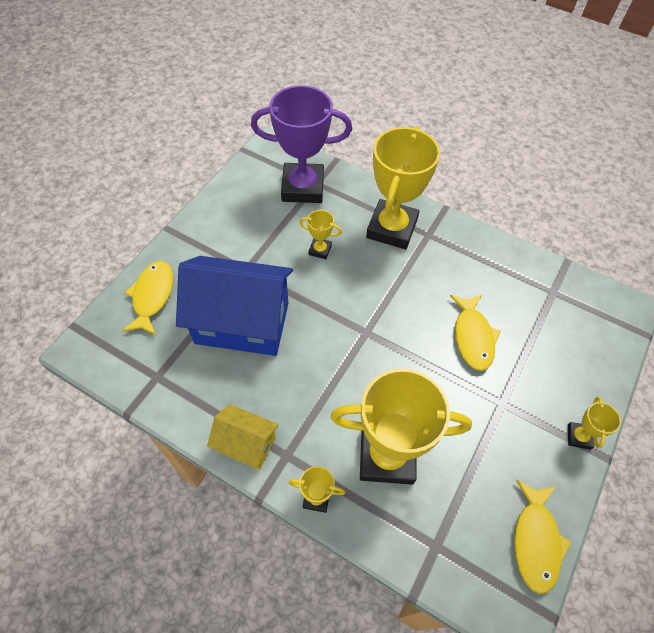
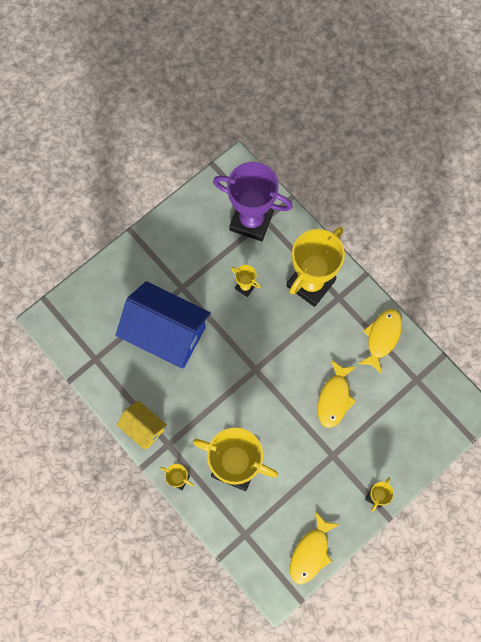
camera: 20 degrees right, 15 degrees up
(152, 296) = (106, 291): yellow fish -> yellow fish (382, 337)

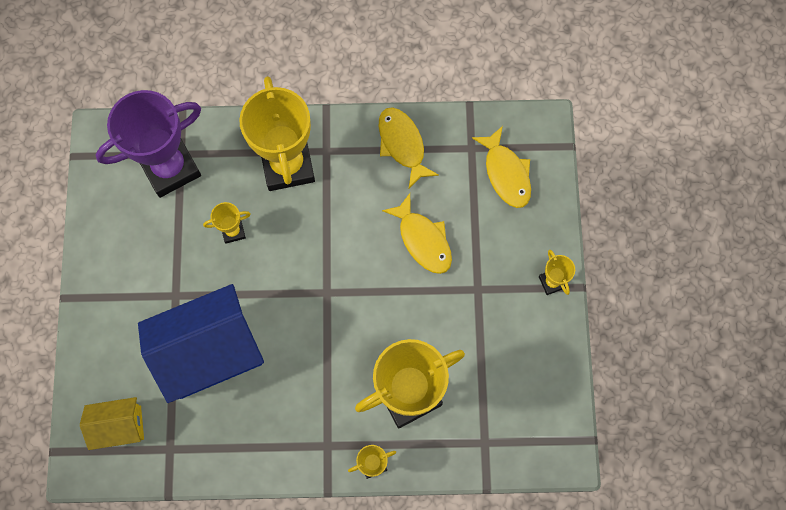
camera: 50 degrees left, 0 degrees up
(143, 428) = (288, 457): yellow house -> yellow house (119, 426)
(311, 552) = (555, 391): yellow fish -> yellow fish (506, 173)

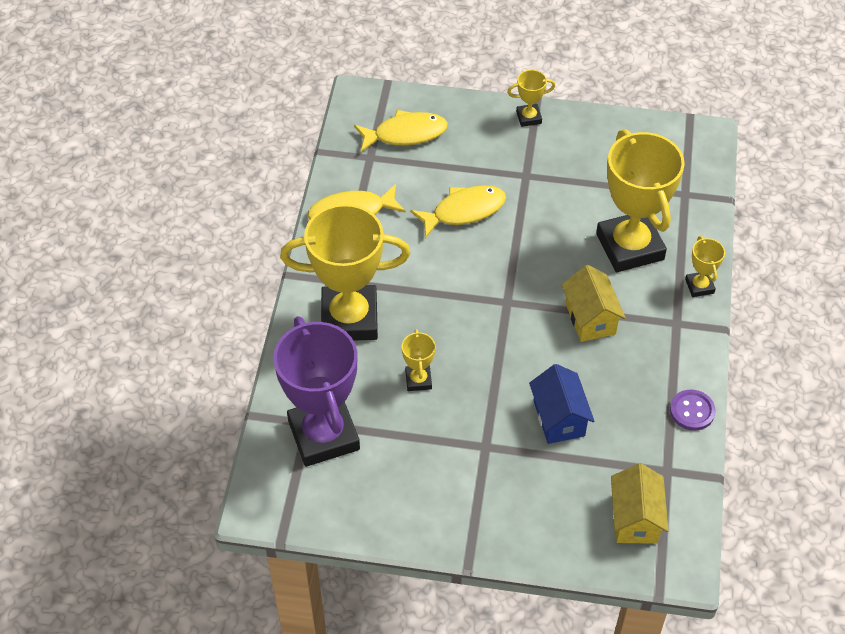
camera: 80 degrees left, 20 degrees down
(210, 352) = (559, 418): blue house -> blue house, size x0.51
(232, 466) = (692, 411): none -> purple button
(319, 367) = (590, 318): none -> yellow house

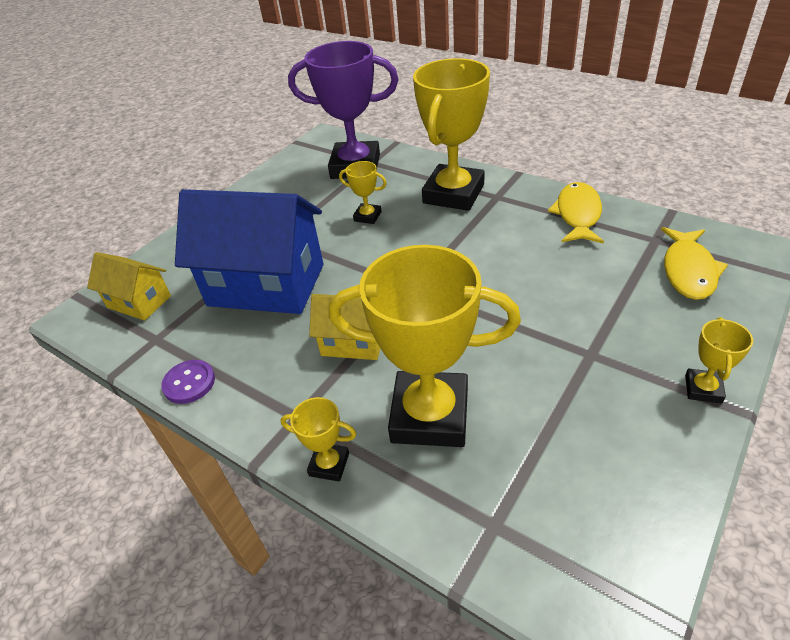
camera: 120 degrees right, 10 degrees down
(464, 211) = (550, 287): yellow fish -> none
(559, 418) = (266, 285): blue house -> blue house, size x1.95

